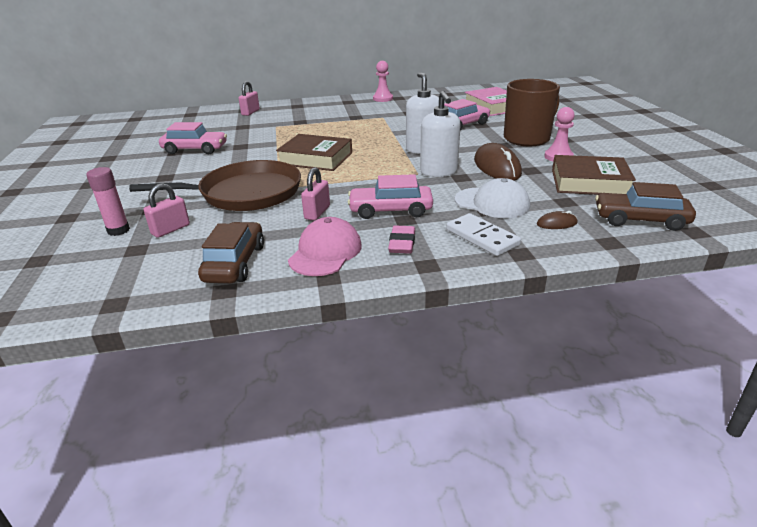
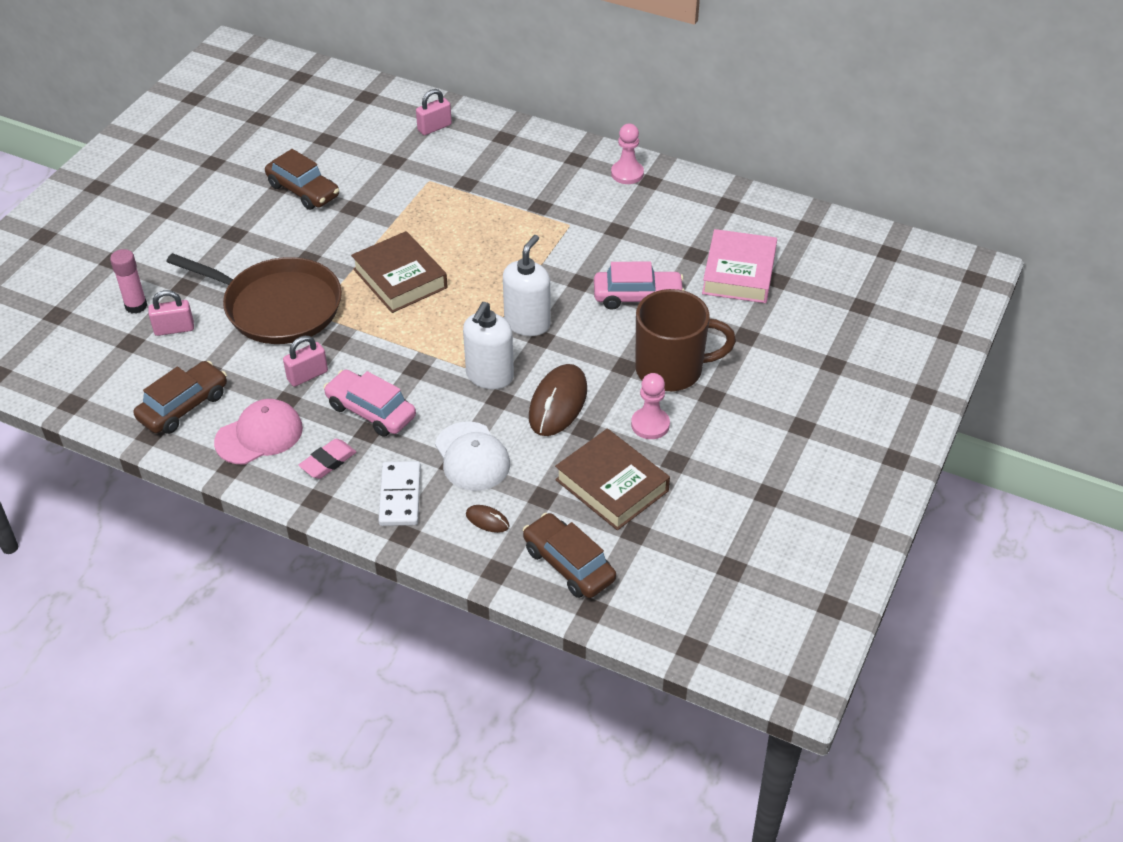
camera: 35 degrees right, 15 degrees up
(195, 149) = (303, 191): pink car -> brown car

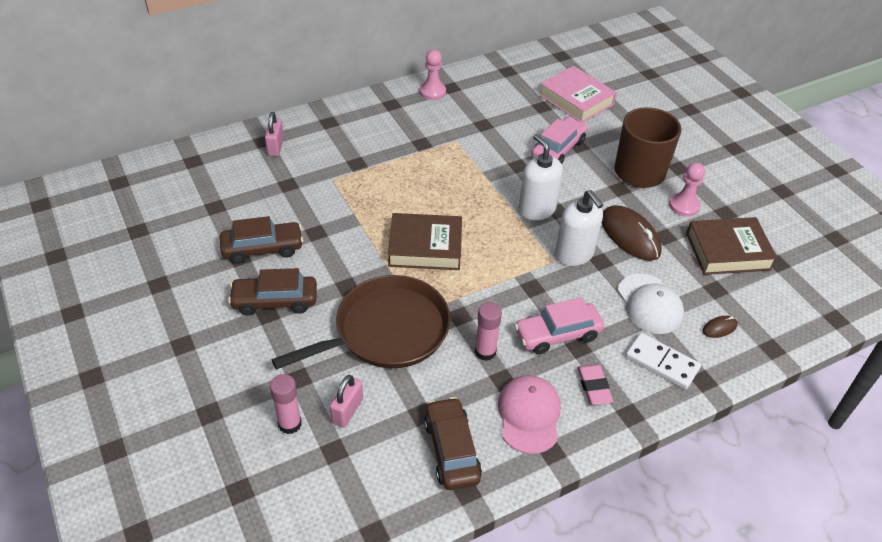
camera: 55 degrees left, 0 degrees up
(307, 375) = (485, 352): pink padlock -> pink glue stick
(472, 457) = (649, 304): white cap -> white cap turned 60 degrees clockwise
(568, 564) = (788, 309): brown car -> brown car (275, 301)

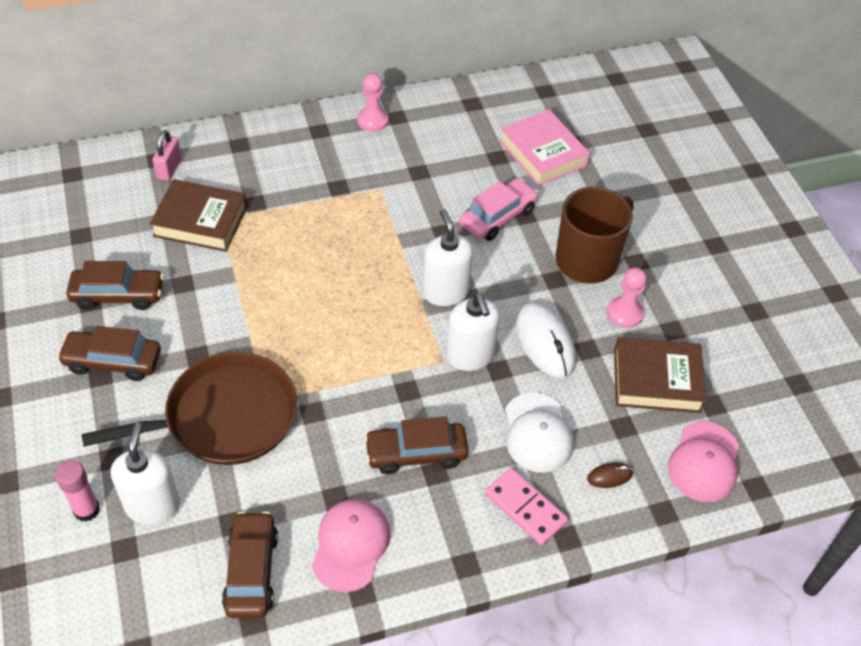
camera: 10 degrees right, 5 degrees up
(347, 411) = (152, 505): pink padlock -> white soap dispenser
(425, 247) = (300, 321): brown book -> brown book (200, 221)
(485, 352) = (326, 461): pink glue stick -> none
(557, 334) = (416, 453): pink car -> brown car
(593, 387) = (436, 524): pink eraser -> none
(630, 236) = (544, 342): brown mouse -> white mouse
(661, 363) = (525, 508): white domino -> pink domino
(788, 306) = (704, 462): none -> pink cap

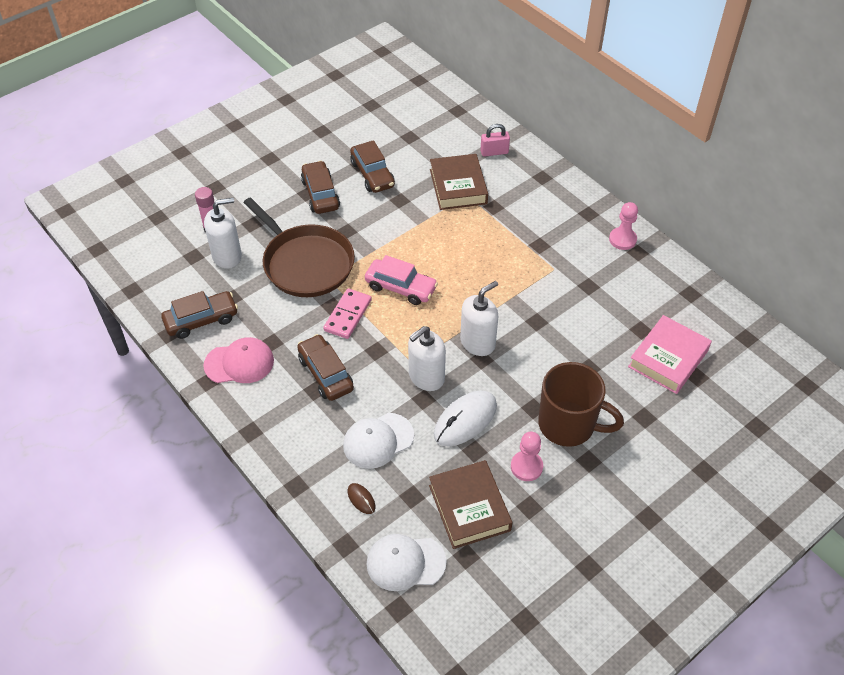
camera: 70 degrees right, 0 degrees up
(498, 217) = (575, 351): pink car -> pink car (401, 288)
(525, 508) = (309, 452): pink domino -> pink domino (347, 315)
(704, 462) = (405, 562): pink cap -> white cap

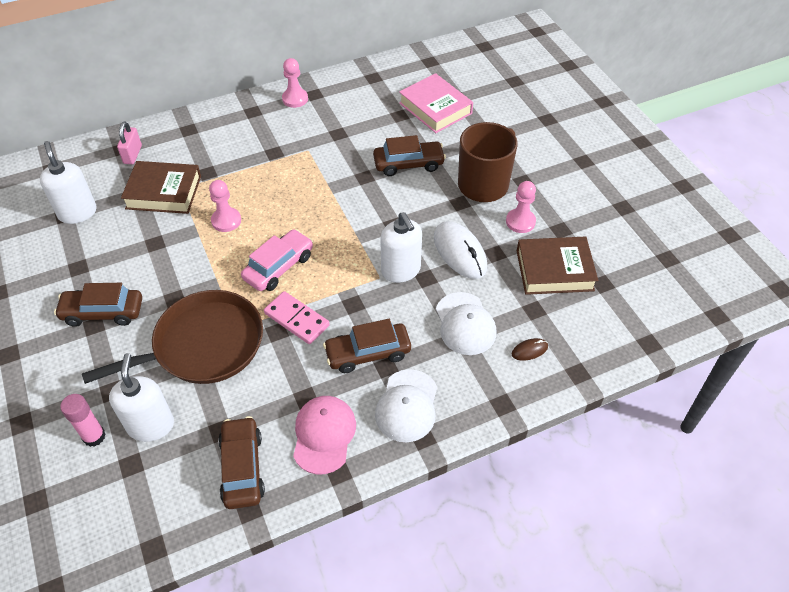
camera: 75 degrees left, 0 degrees up
(372, 174) = (101, 259): brown car -> brown car (408, 164)
(405, 562) = (603, 329): white cap -> white cap (407, 406)
(441, 237) = (226, 221): none -> pink pawn
(478, 342) = (373, 223): white soap dispenser -> white soap dispenser (77, 212)

